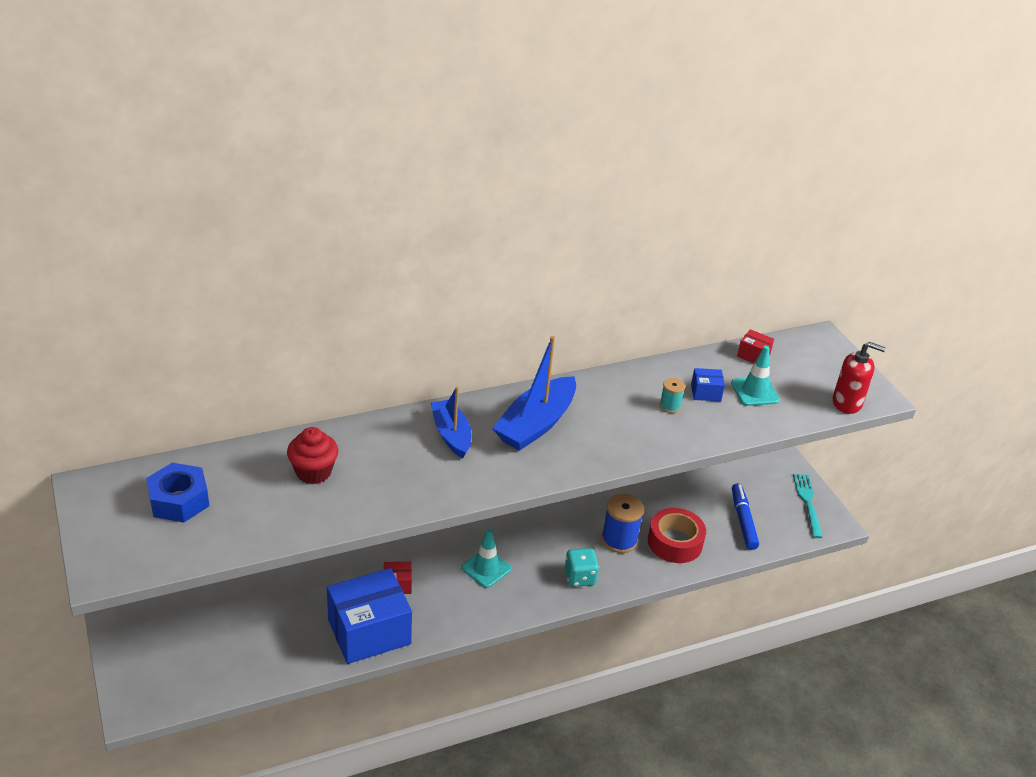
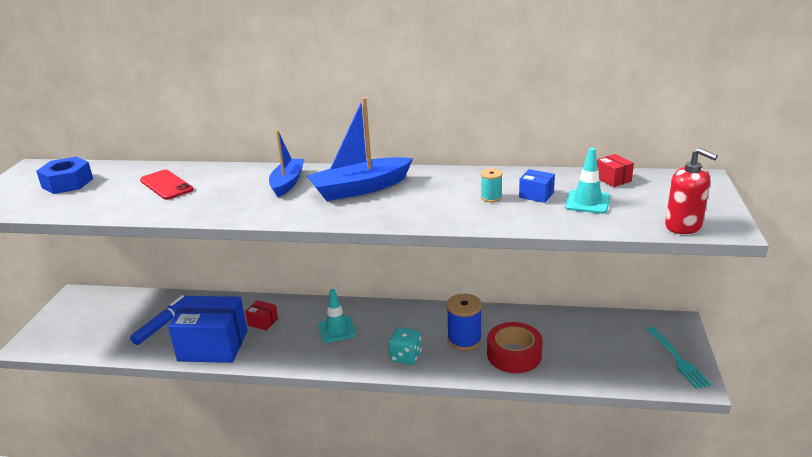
camera: 35 degrees right, 10 degrees down
(313, 472) = (166, 185): red cupcake -> red phone
(743, 520) = (596, 356): blue marker -> blue marker (163, 324)
(807, 503) = (677, 359): turquoise fork -> turquoise fork turned 135 degrees clockwise

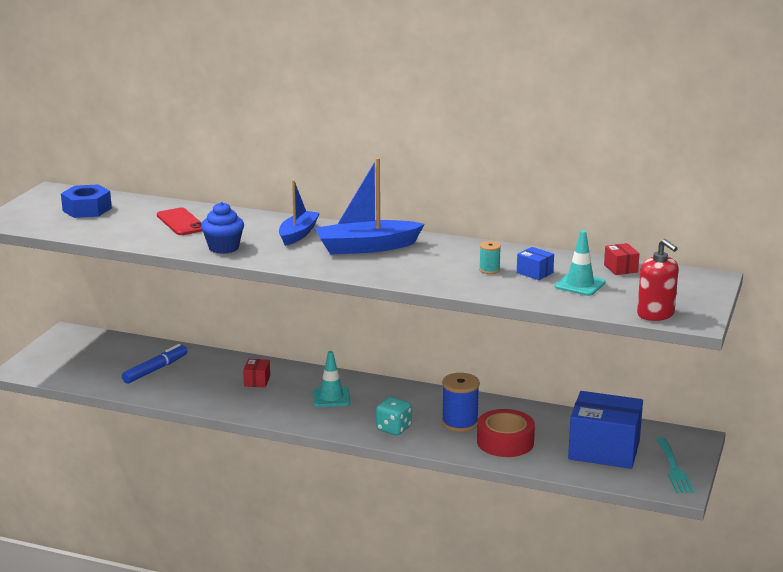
camera: 10 degrees right, 5 degrees down
(213, 346) = (202, 394): blue box -> blue box (604, 450)
(215, 208) = (223, 248): none -> blue cupcake
(263, 322) = (257, 381): red box -> red box turned 60 degrees clockwise

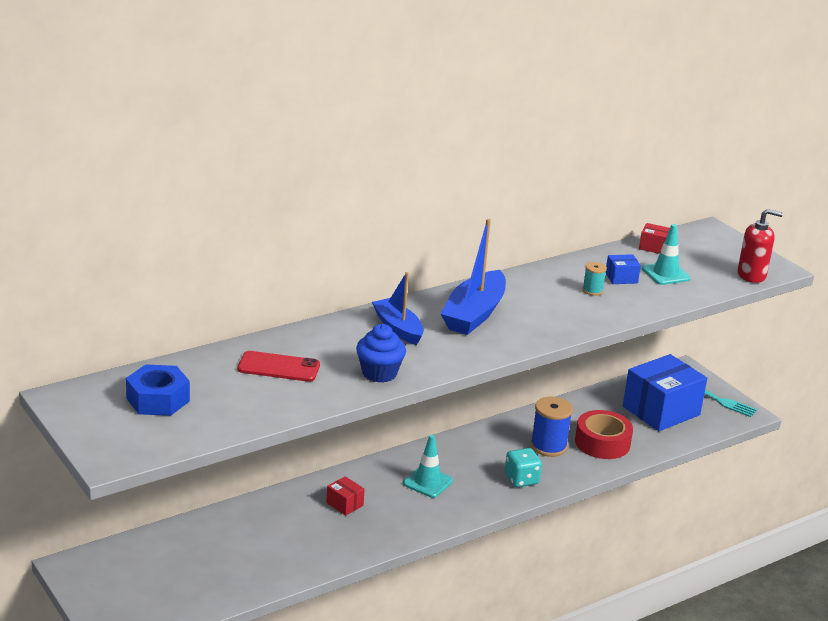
camera: 55 degrees left, 5 degrees up
(155, 370) = (241, 549): blue marker -> none

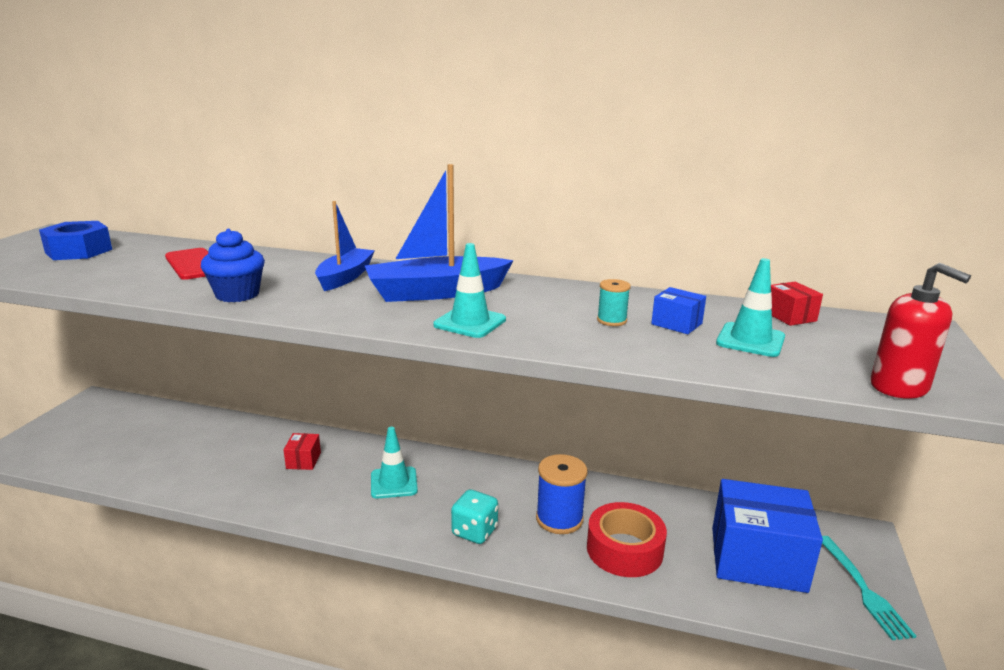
camera: 50 degrees right, 5 degrees down
(539, 326) = (470, 322): none -> turquoise traffic cone

